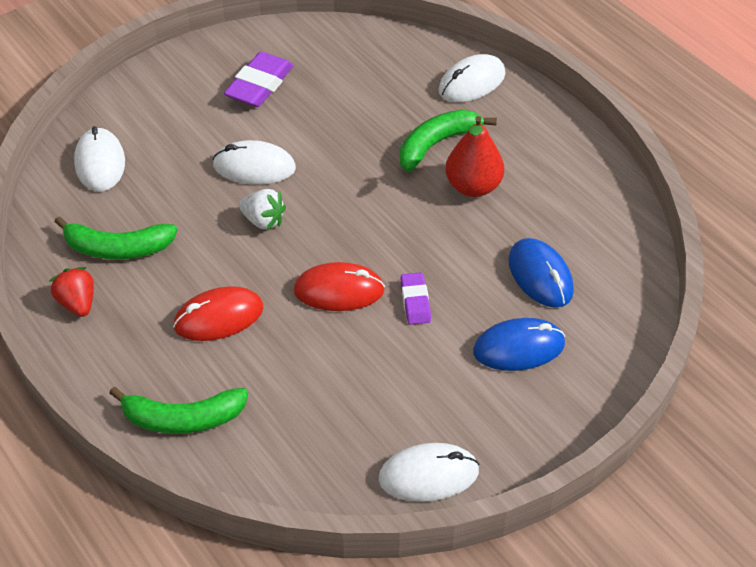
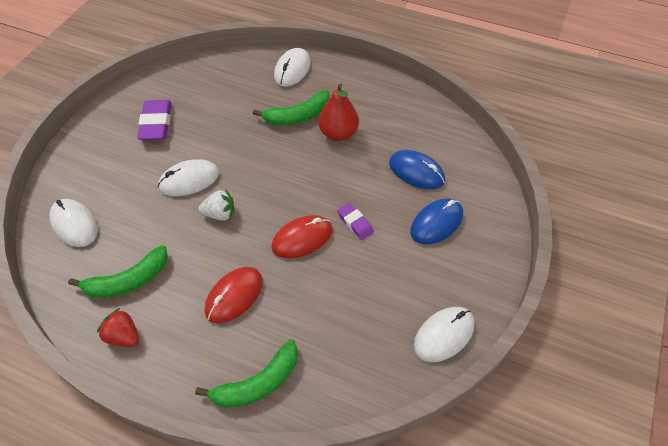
camera: 30 degrees left, 5 degrees up
(437, 144) = (298, 116): green banana -> green banana turned 135 degrees counterclockwise

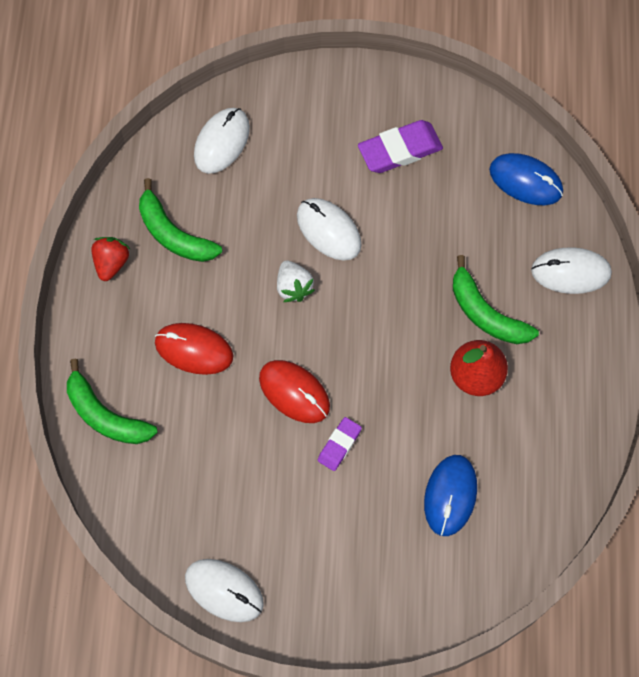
camera: 70 degrees right, 15 degrees up
(436, 223) = (376, 543): blue mouse -> blue mouse (525, 181)

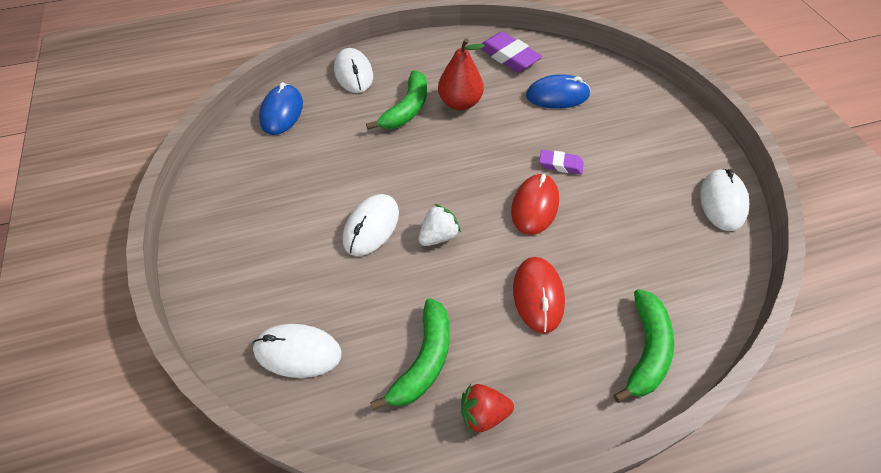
camera: 110 degrees left, 15 degrees down
(400, 150) = (271, 198): purple eraser -> purple eraser (508, 57)

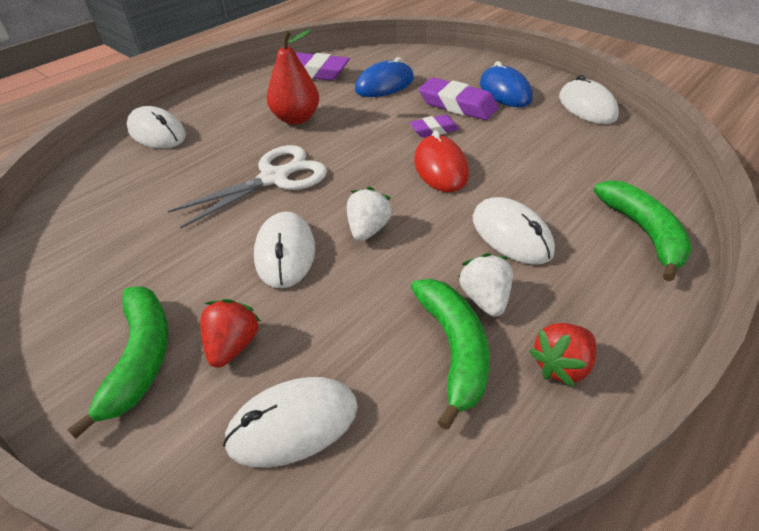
camera: 30 degrees left, 10 degrees down
(282, 112) = (88, 193): blue mouse -> blue mouse (505, 91)
(298, 280) = (233, 345): none -> red strawberry
(407, 109) = (243, 141): green banana -> green banana (141, 358)
(407, 156) = (275, 178): none -> white scissors
(474, 336) = (484, 299): none -> white strawberry
(538, 295) = (511, 235): red mouse -> white mouse
(602, 146) = (457, 105): none -> purple eraser

